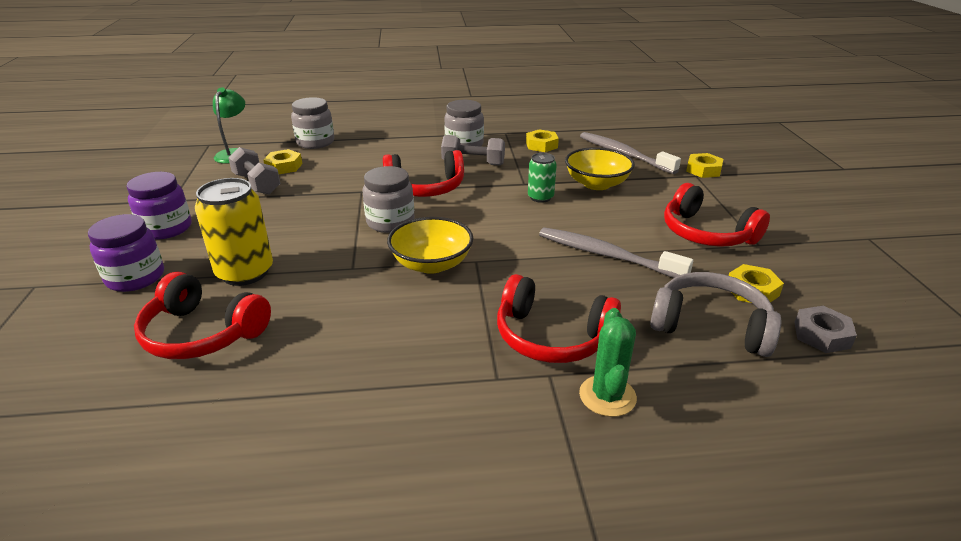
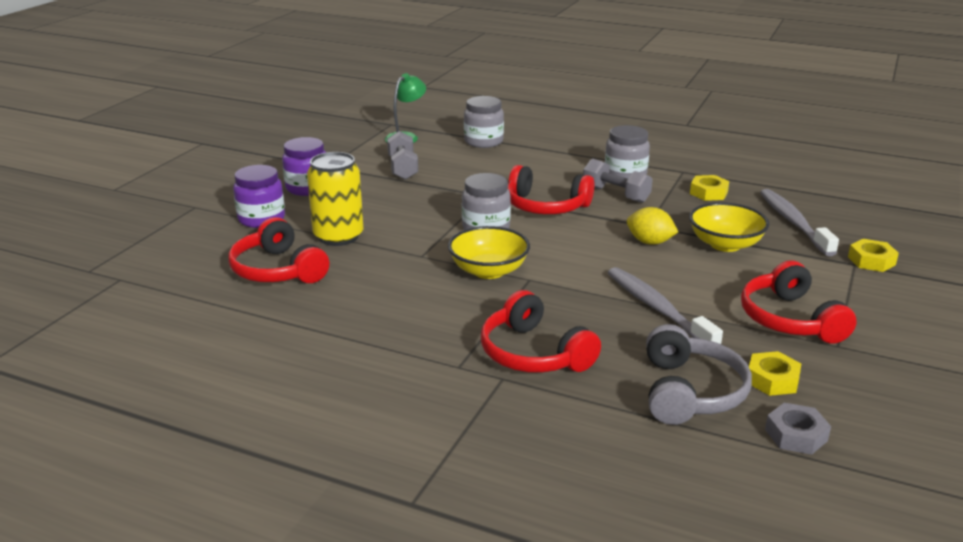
camera: 30 degrees right, 5 degrees down
(284, 166) = (437, 158): yellow nut -> none
(540, 197) = (650, 242): green can -> yellow lemon
(607, 396) = (533, 407): green cactus -> none
(710, 326) = (690, 392): grey headphones -> grey headphones turned 45 degrees clockwise

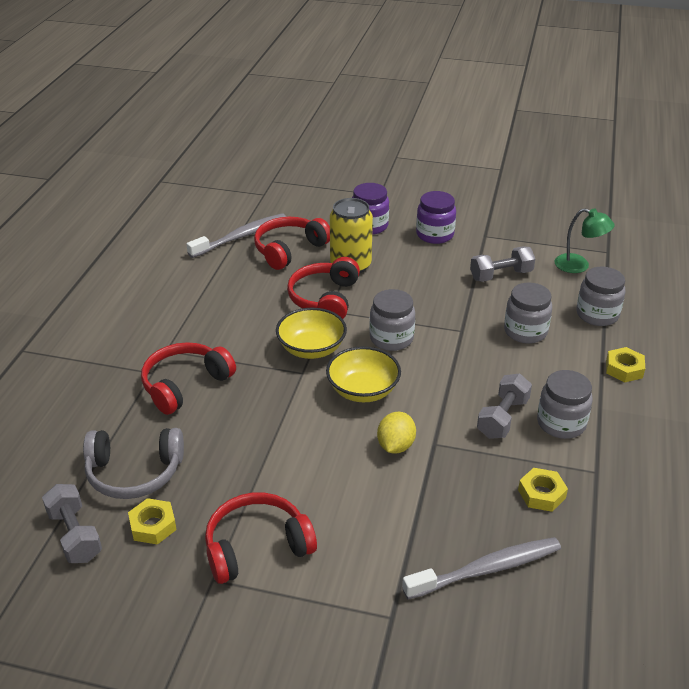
camera: 80 degrees right, 10 degrees up
(497, 170) = (525, 331): none -> grey jar
(546, 206) = (452, 370): red headphones -> red headphones (325, 299)
(658, 309) = (263, 453): grey toothbrush -> grey toothbrush (240, 237)
(725, 244) = (408, 504): yellow bowl -> yellow bowl (363, 390)
(796, 435) = (75, 535): grey nut -> grey dumbbell
(871, 261) = (404, 635): yellow nut -> yellow nut (624, 369)

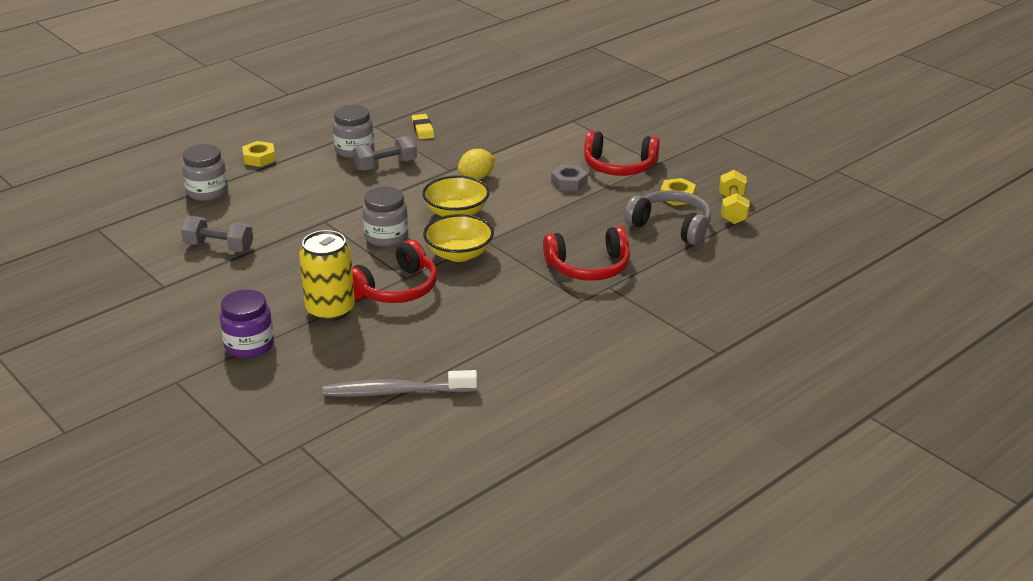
camera: 145 degrees left, 5 degrees down
(75, 535) = (732, 209): grey dumbbell -> yellow dumbbell
(289, 250) = (365, 353): red headphones -> none
(293, 488) = (569, 182): none -> grey nut
(435, 235) = (205, 307): purple jar -> none
(486, 569) = (500, 117): grey toothbrush -> none
(525, 331) = (279, 202): grey jar -> none
(541, 494) = (422, 129): yellow nut -> yellow eraser
(579, 265) = (143, 228): green lamp -> none

